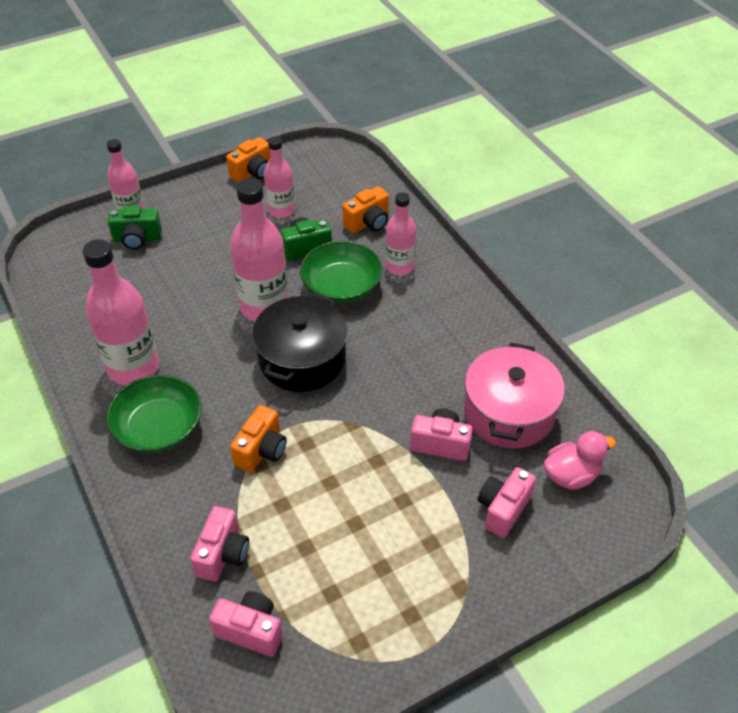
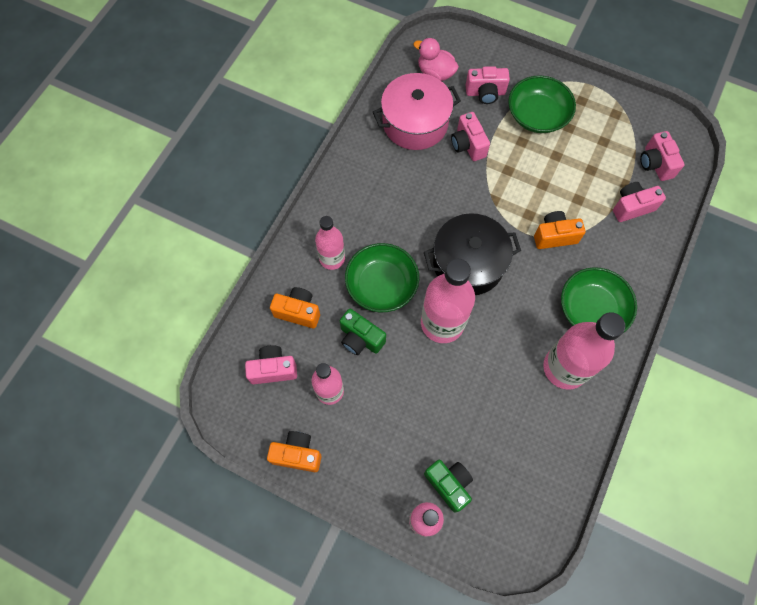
camera: 125 degrees left, 20 degrees up
(332, 188) = (273, 369): none -> pink camera
(428, 545) = (537, 115): none -> green bowl

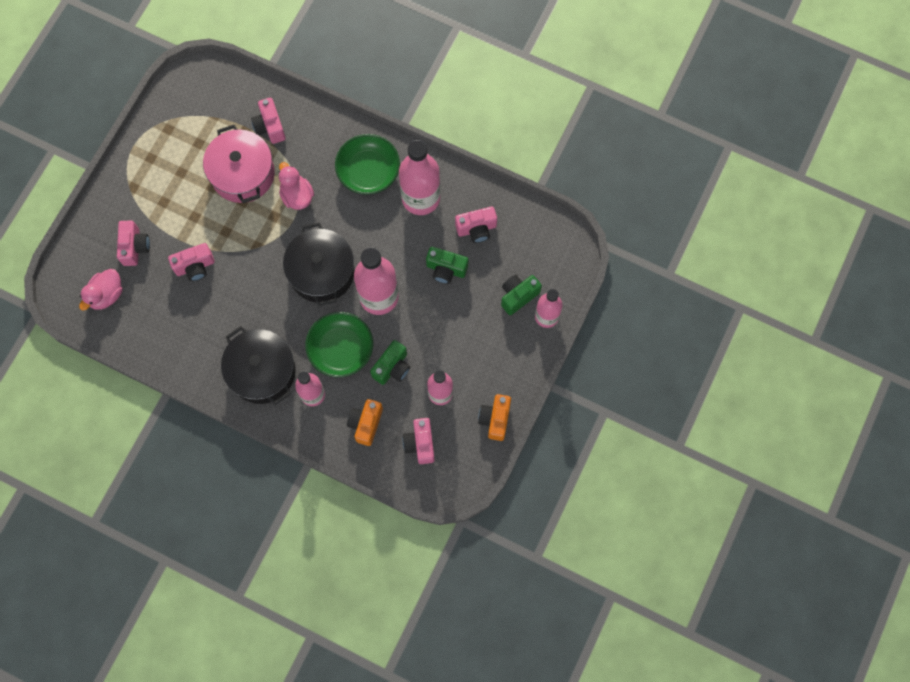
camera: 90 degrees left, 5 degrees up
(357, 210) = (262, 371): none -> black pot
(415, 123) = (166, 316): pink pot -> pink pot (243, 174)
(478, 397) = (446, 269): none -> green camera
(537, 115) = (164, 200): green bowl -> none
(554, 236) = (297, 196): orange camera -> pink duck
(655, 164) = (226, 101): pink camera -> pink camera (476, 229)

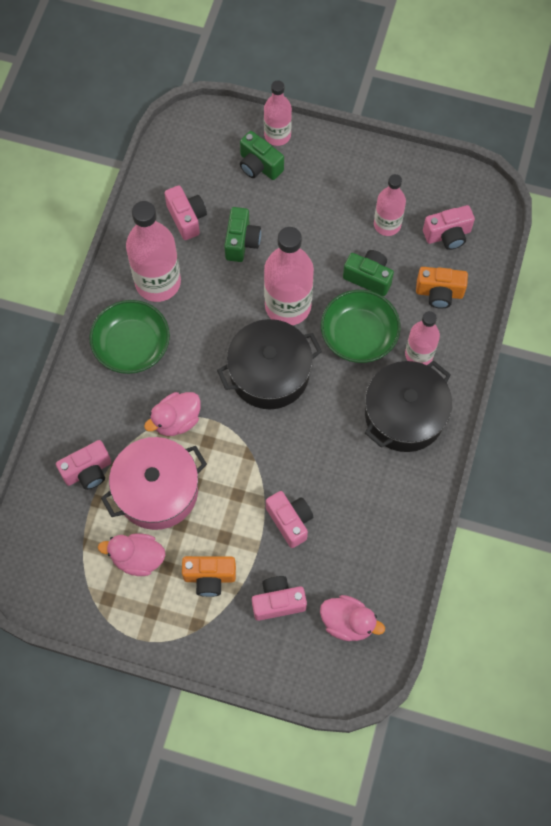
camera: 100 degrees left, 5 degrees down
(193, 153) = (137, 558): none -> pink duck
(495, 419) = (403, 167): orange camera -> orange camera (209, 577)

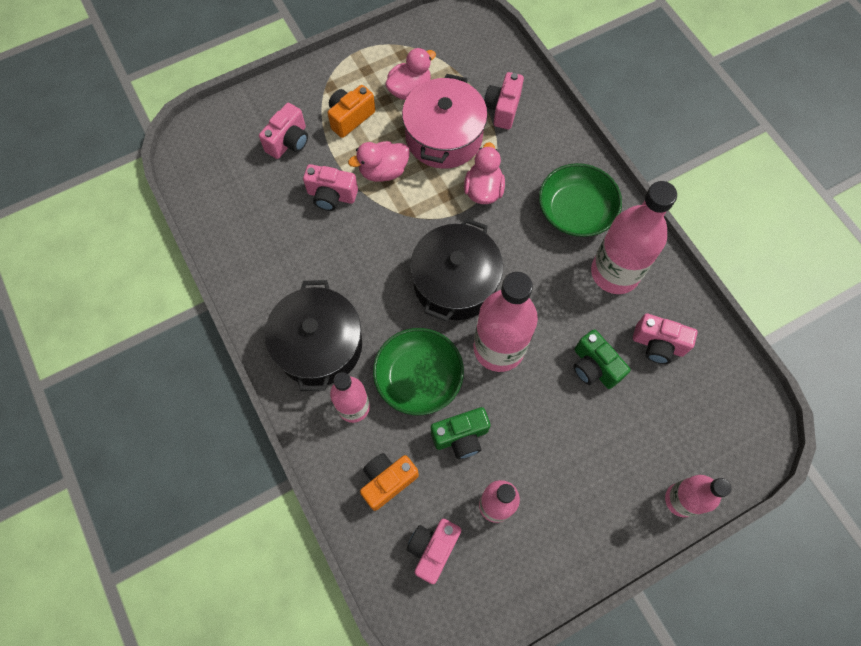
camera: 135 degrees right, 0 degrees up
(259, 166) = (660, 452): green camera -> none
(348, 622) = (228, 169): pink duck -> pink duck (383, 171)

